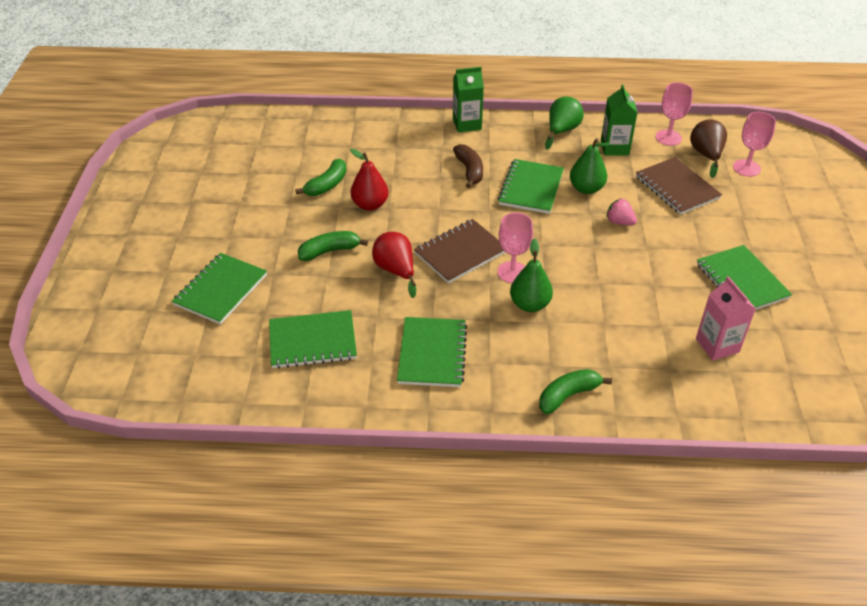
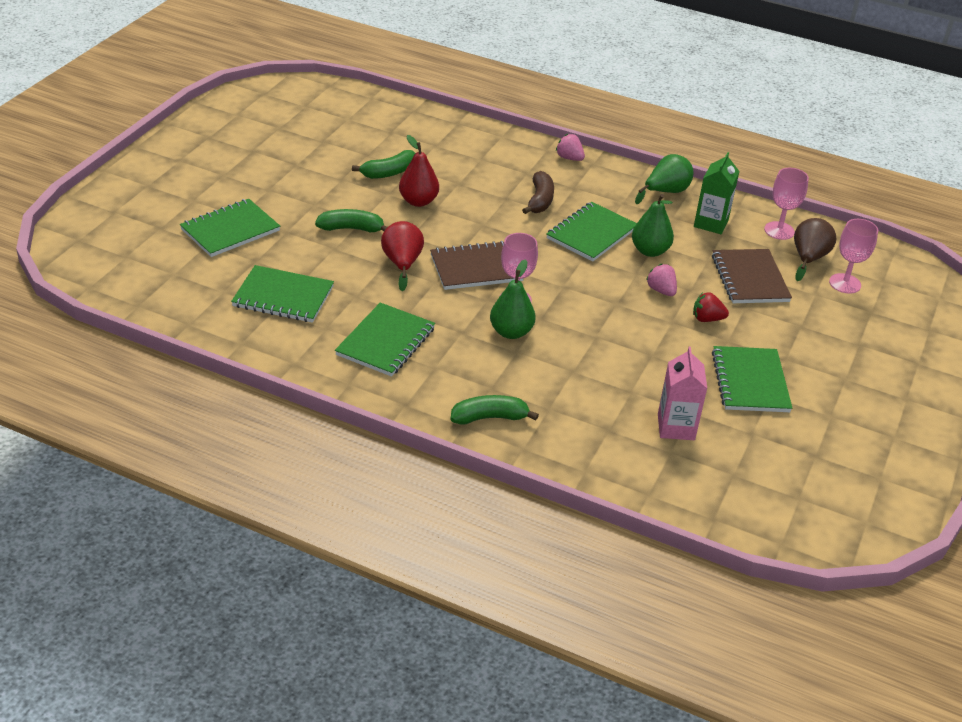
camera: 20 degrees right, 5 degrees down
(467, 124) = (569, 158): green carton -> pink strawberry
(671, 236) = (707, 319): none -> red strawberry

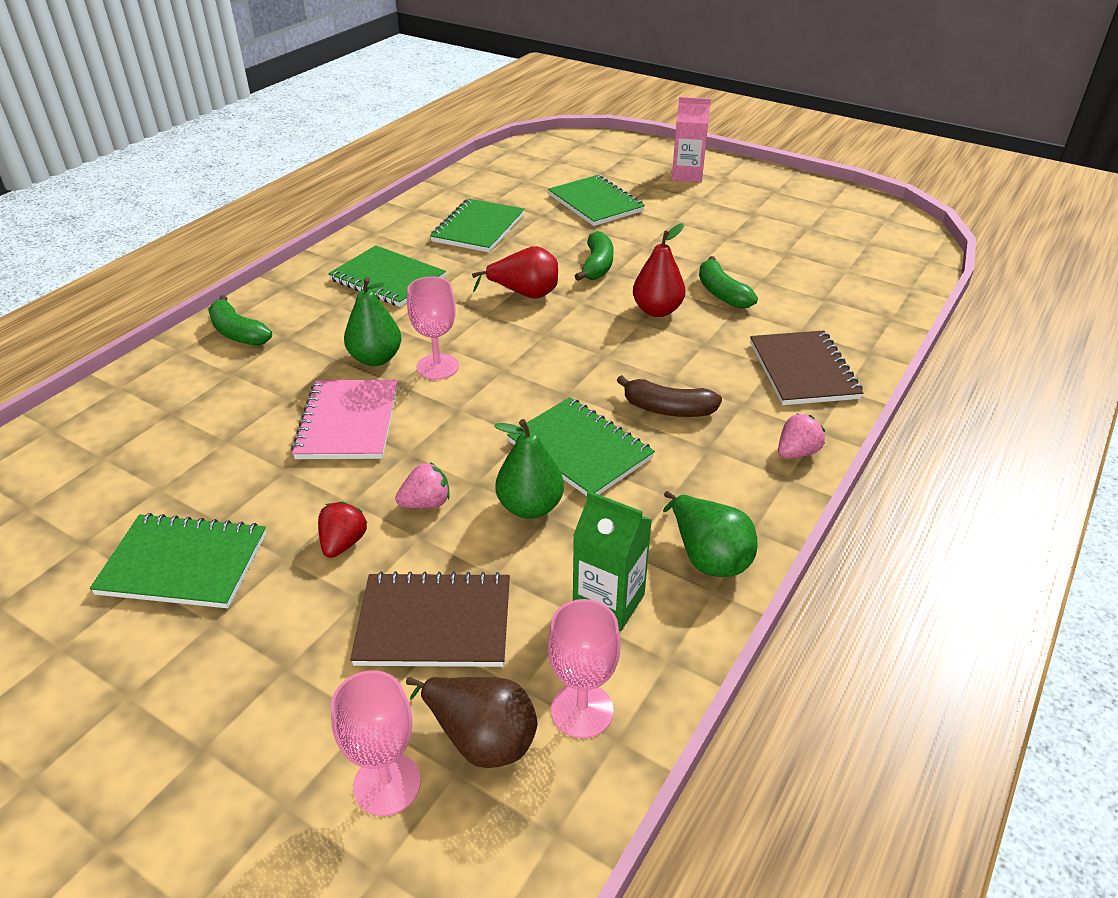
camera: 100 degrees right, 0 degrees up
(476, 268) = (509, 343): brown notebook -> brown notebook (803, 370)
(489, 418) = (238, 333): green banana -> green banana turned 135 degrees clockwise
(593, 334) = (348, 422): none -> pink notebook
(676, 427) = (140, 469): pink carton -> pink carton (687, 175)

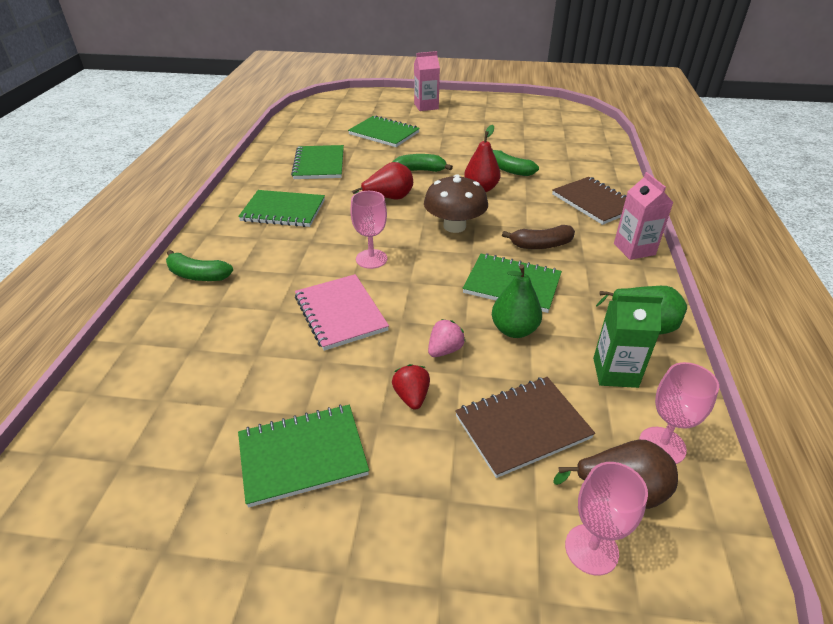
camera: 25 degrees left, 0 degrees up
(376, 358) = (322, 265): green pear -> none
(575, 353) = (454, 226): none -> brown mushroom
(597, 266) = (419, 170): green banana -> green banana turned 75 degrees counterclockwise
(796, 452) = (634, 249): pink strawberry -> pink carton

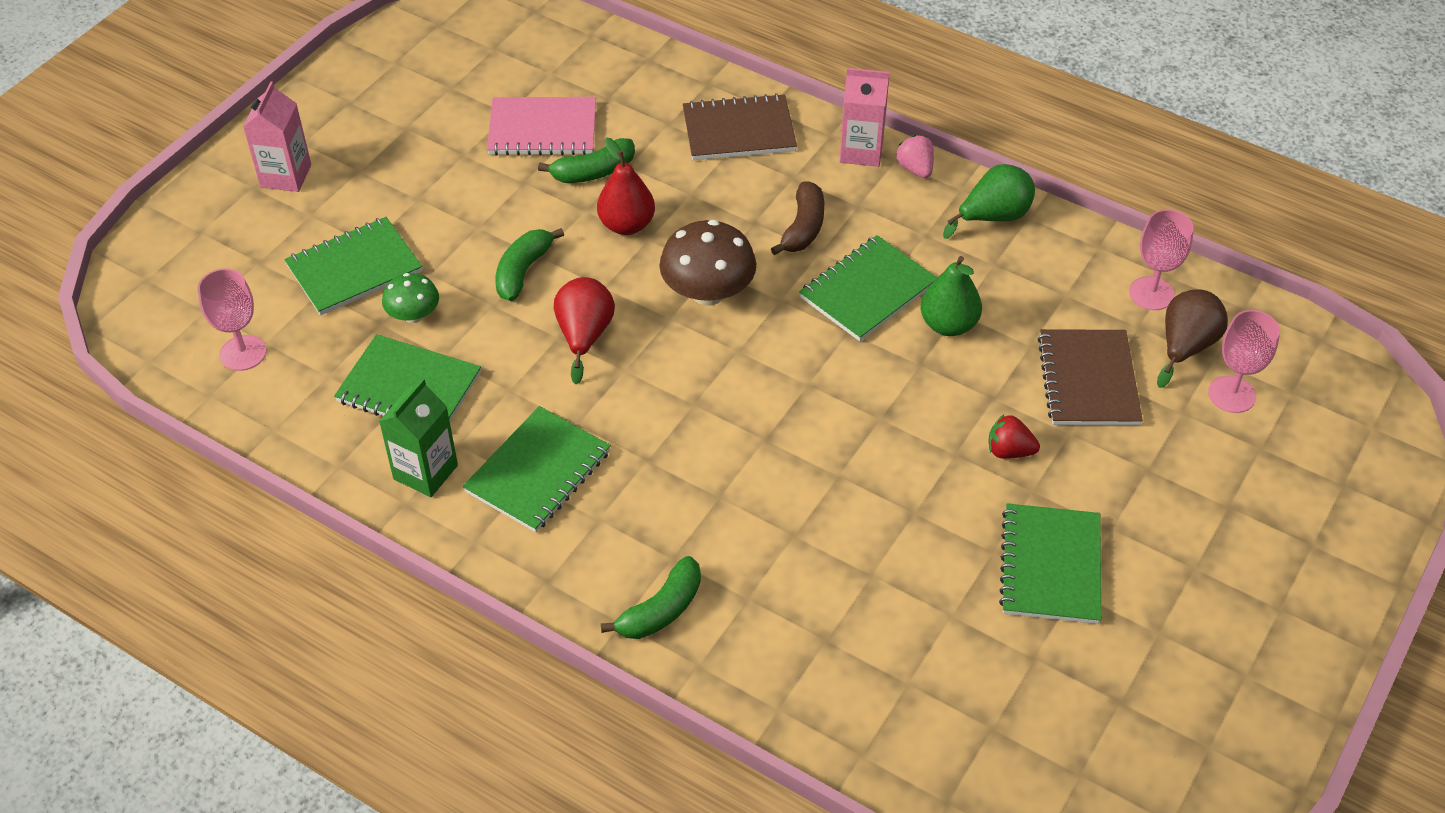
camera: 65 degrees left, 10 degrees up
(340, 313) = (835, 472): pink notebook -> pink notebook (542, 129)
(366, 153) = (413, 315): none -> green mushroom
(371, 259) = (734, 406): pink goblet -> pink goblet (243, 353)
(445, 350) = (951, 397): pink strawberry -> pink strawberry (915, 169)
(615, 372) = (1050, 277): green carton -> green carton (425, 472)

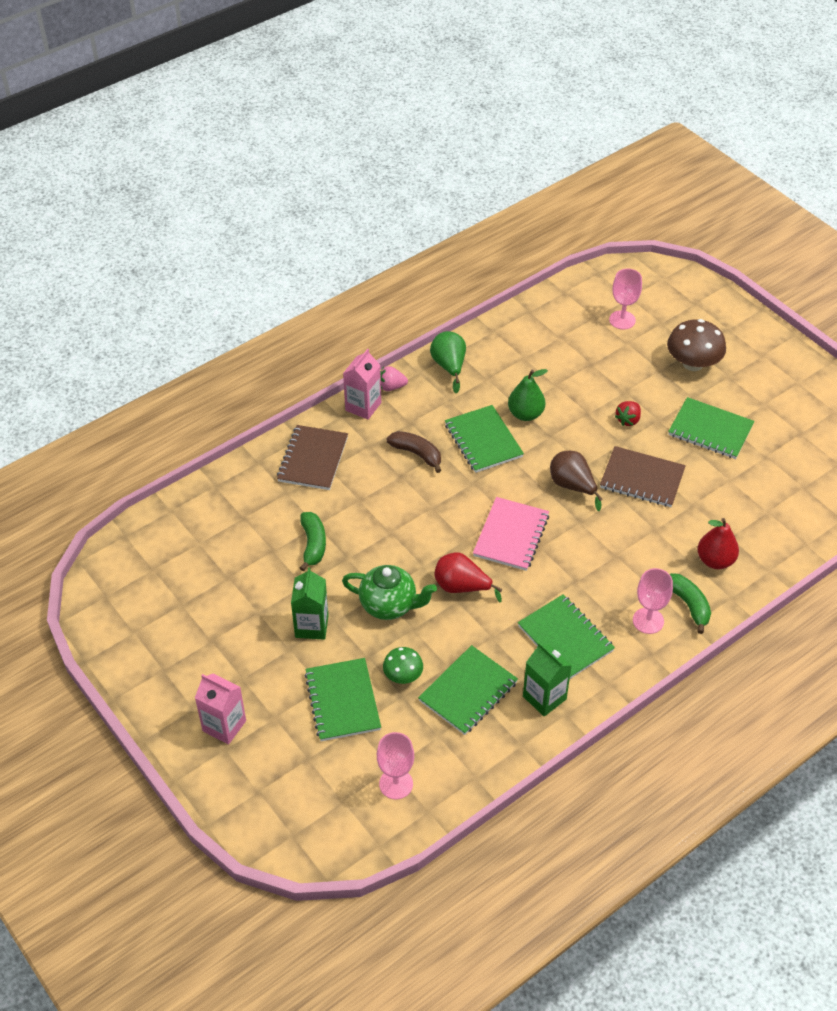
camera: 70 degrees left, 0 degrees up
(461, 208) = (311, 626): none -> green carton
(523, 271) = (389, 605): green banana -> green teapot
(542, 129) = (255, 562): pink notebook -> pink notebook (511, 535)
(627, 225) = (372, 540): red pear -> red pear (715, 560)
(708, 292) = (451, 515): brown mushroom -> brown mushroom (693, 363)
(1088, 380) = (590, 371): brown notebook -> brown notebook (642, 479)
(1151, 293) = (538, 323): pink goblet -> pink goblet (648, 620)
(1185, 347) = (582, 325): brown pear -> brown pear (572, 486)

